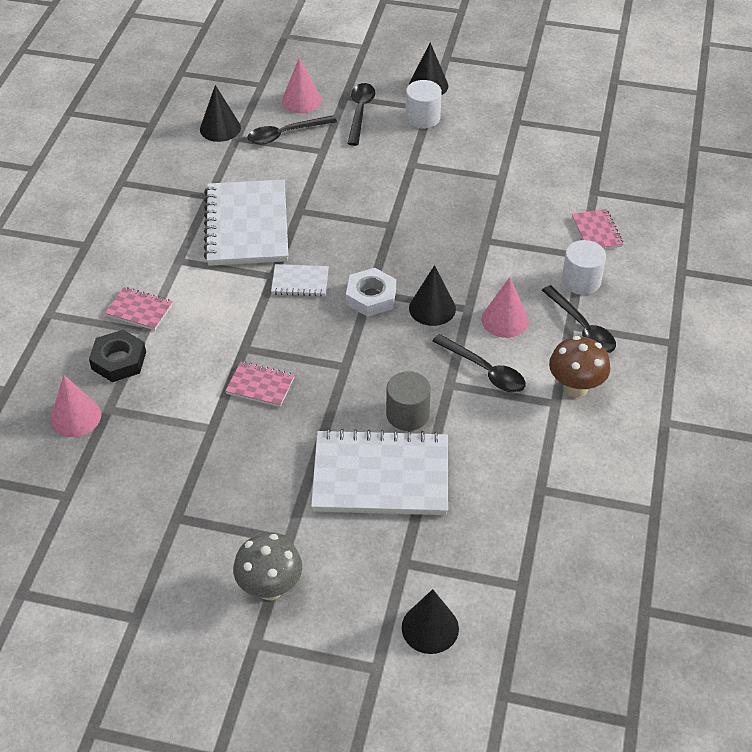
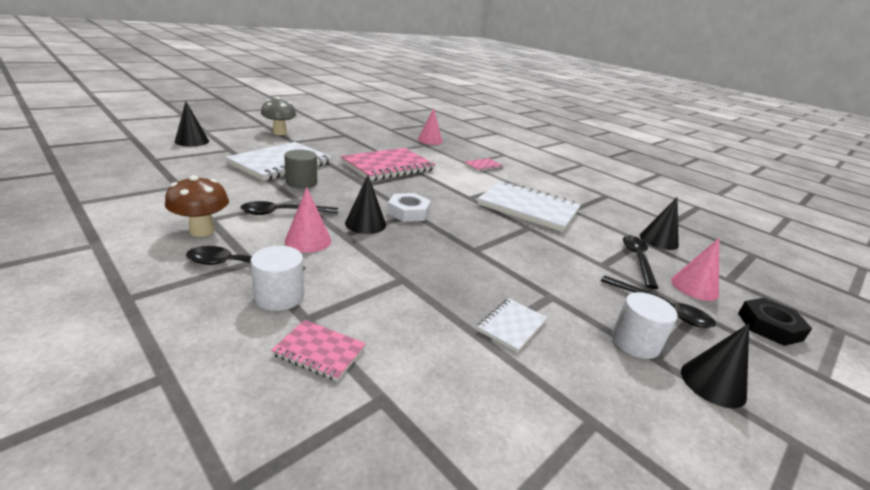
camera: 120 degrees right, 20 degrees down
(119, 360) = (453, 154): black nut -> black nut (769, 326)
(260, 386) = (388, 166): pink notebook -> pink notebook, size x2.15
(300, 282) = (453, 201): white notebook -> white notebook (512, 326)

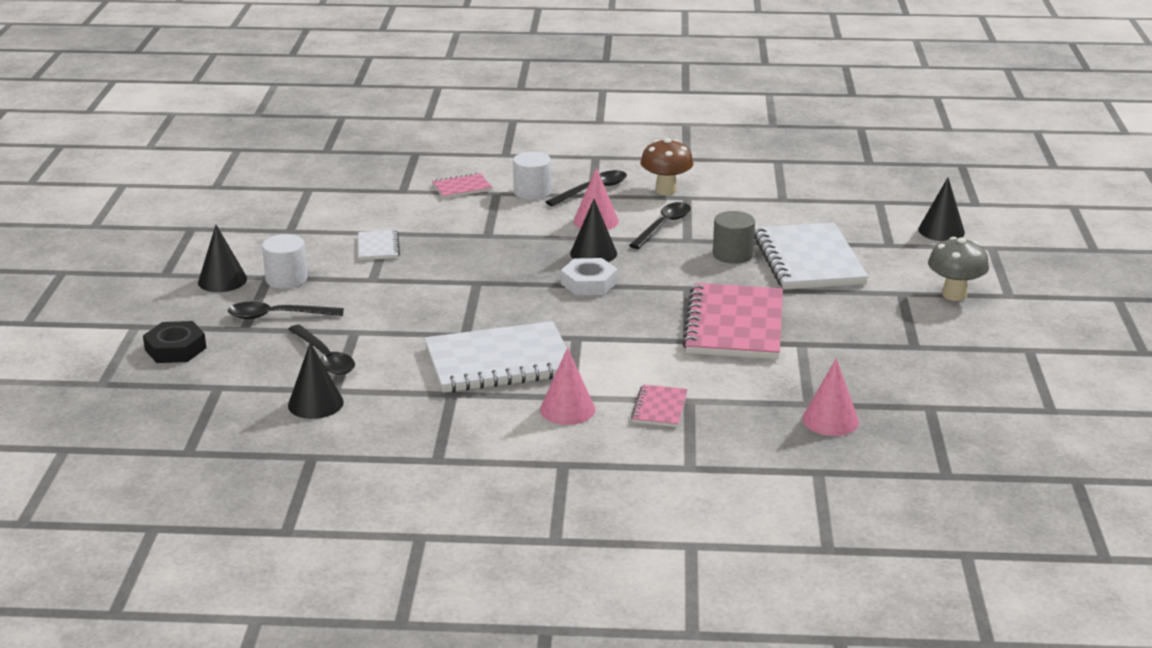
camera: 140 degrees right, 0 degrees up
(694, 287) = (253, 355): pink cone -> pink cone (567, 409)

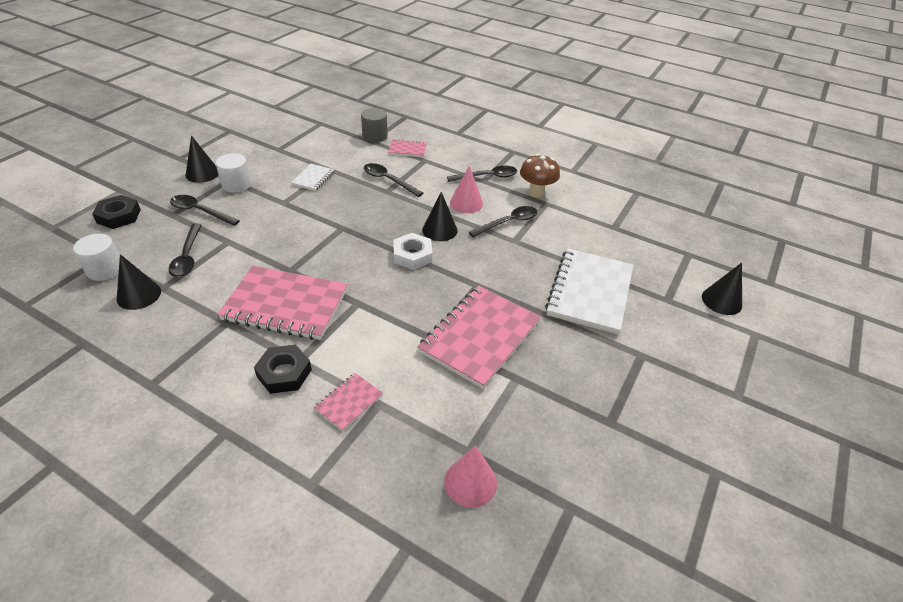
camera: 25 degrees right, 15 degrees up
(476, 224) = (388, 180): none -> black spoon
(499, 362) = (285, 305): white notebook -> pink notebook
(532, 192) = (447, 166): white cylinder -> white cylinder (105, 269)
(567, 409) = (284, 373): pink cone -> black nut
(732, 254) = (536, 266): grey cylinder -> grey cylinder (375, 136)
(954, 295) = (687, 375): grey mushroom -> none

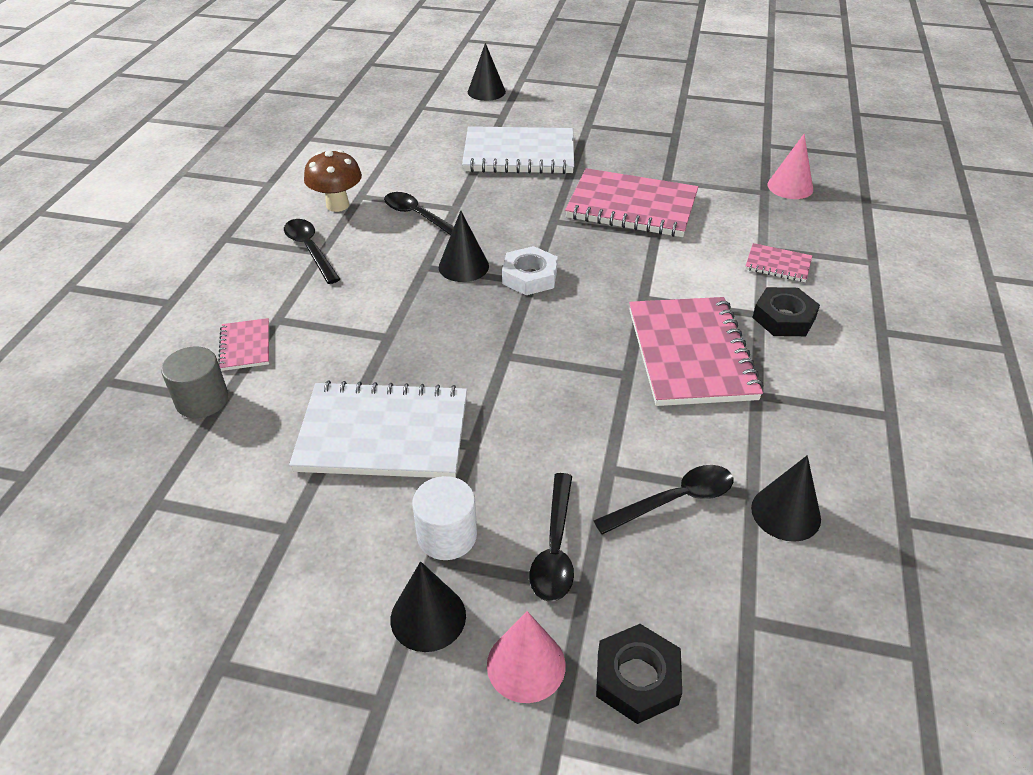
camera: 105 degrees left, 0 degrees up
(105, 269) = (773, 595): white cylinder -> none
(313, 178) = (383, 434): white notebook -> white notebook, size x2.15
(388, 180) = (356, 342): black spoon -> none
(466, 203) = (388, 256): pink cone -> pink cone (526, 665)

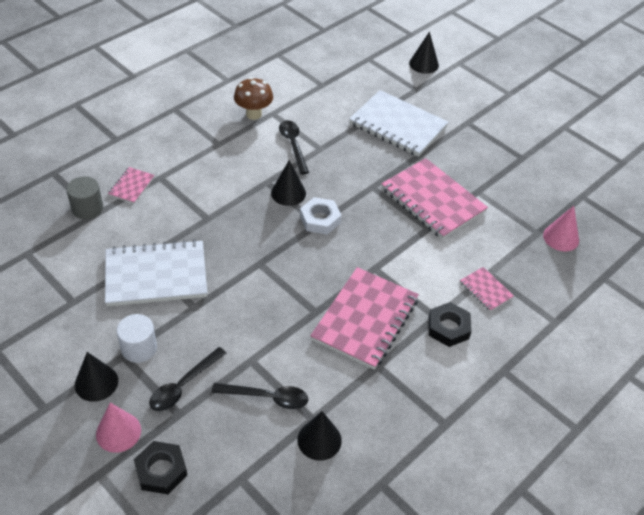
camera: 30 degrees right, 5 degrees up
(310, 250) = (213, 139): black spoon -> none
(383, 434) = (156, 275): white notebook -> white notebook turned 45 degrees counterclockwise

